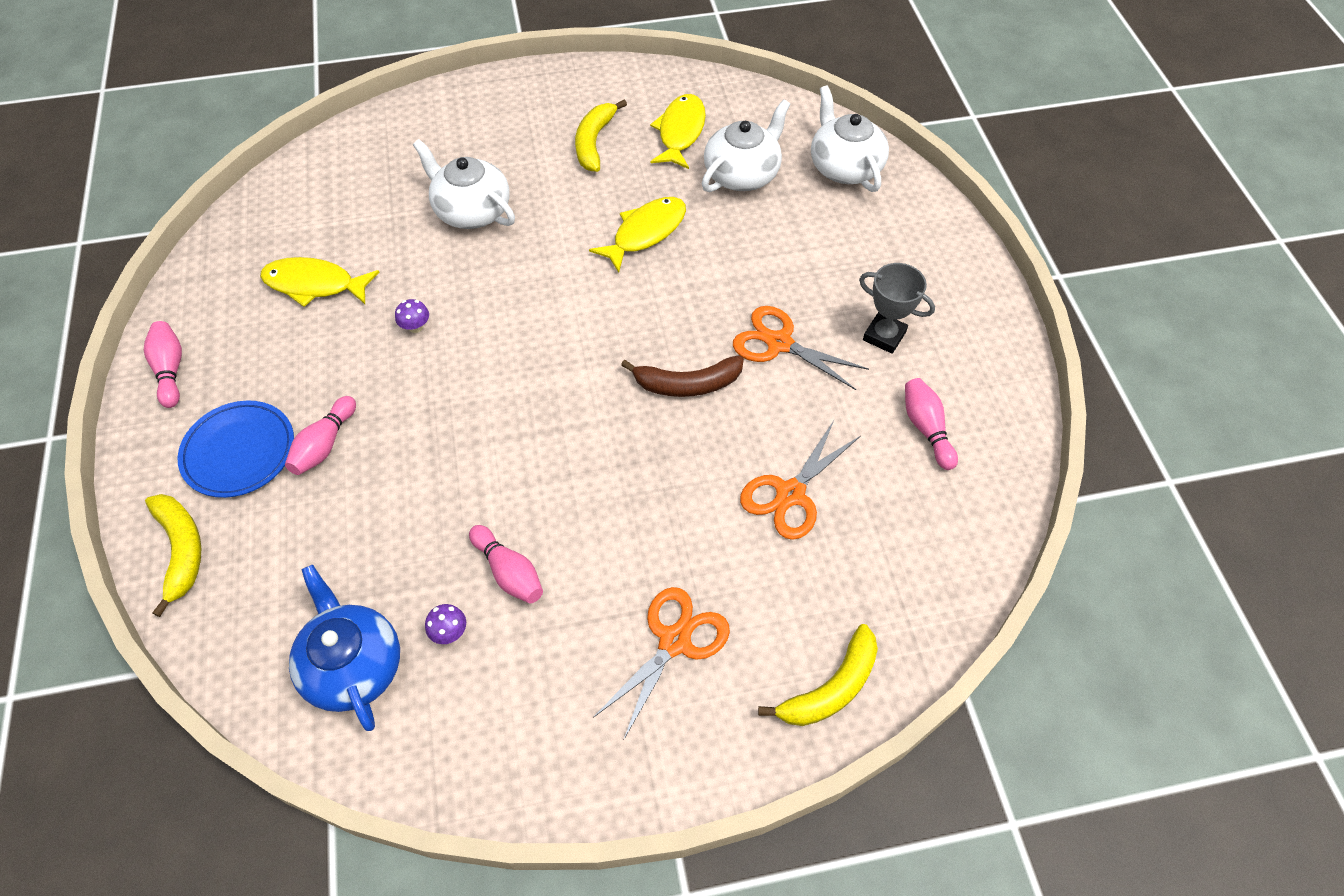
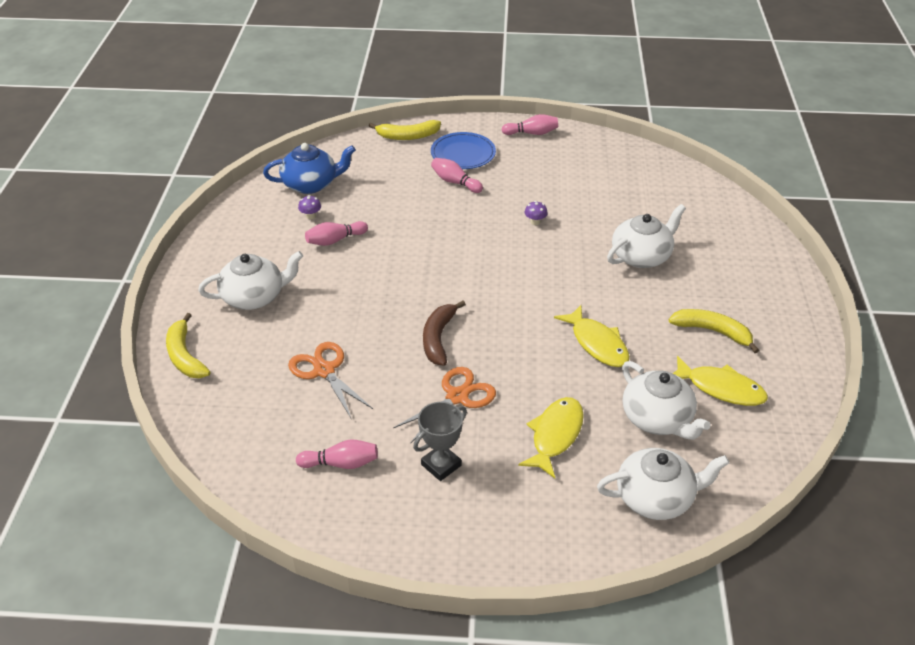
camera: 105 degrees right, 15 degrees down
(314, 285) = (585, 184): yellow fish -> yellow fish (555, 435)
(674, 641) = (254, 297): orange scissors -> white teapot

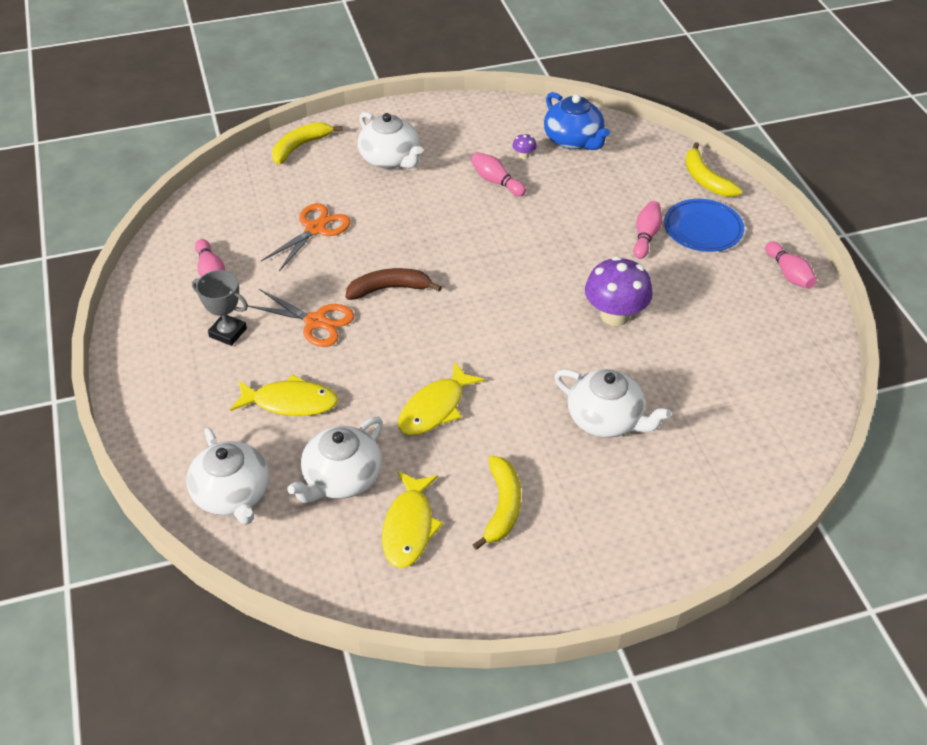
camera: 70 degrees right, 5 degrees up
(535, 222) = (615, 315): purple mushroom -> purple mushroom, size x2.40

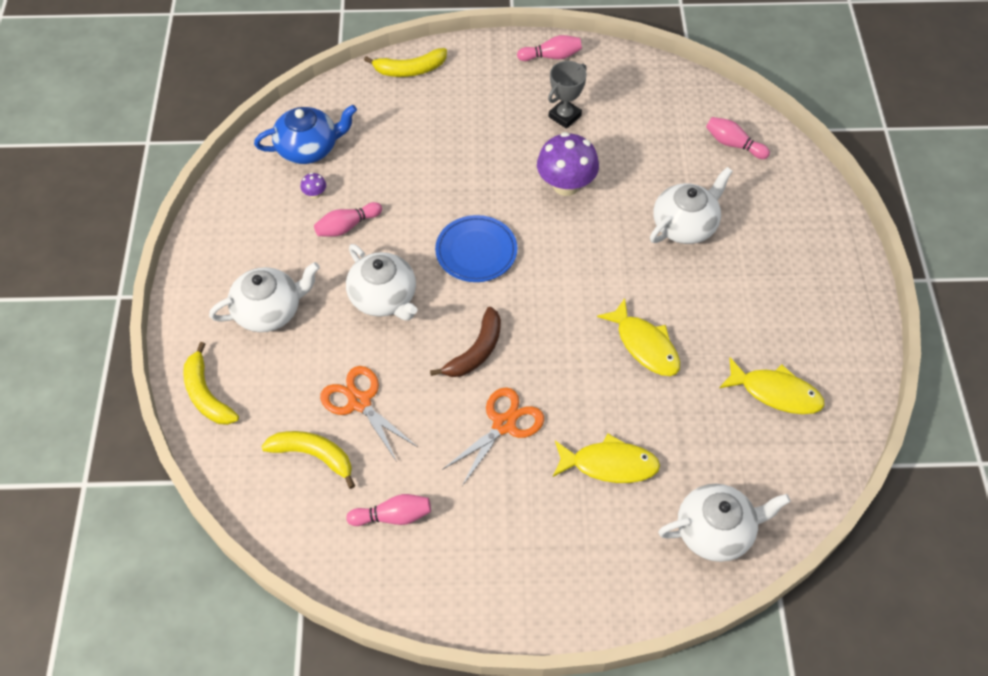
camera: 75 degrees left, 10 degrees up
(228, 332) = (496, 510): grey trophy -> grey trophy (564, 116)
(290, 402) = (609, 464): yellow fish -> yellow fish turned 75 degrees clockwise
(341, 478) = (713, 436): white teapot -> white teapot (384, 298)
(389, 289) = (476, 351): brown banana -> brown banana turned 150 degrees counterclockwise
(502, 506) = (765, 320): yellow banana -> yellow banana (313, 455)
(646, 236) = (471, 134): pink bowling pin -> pink bowling pin (733, 144)
(703, 229) = (476, 92): blue plate -> blue plate (476, 251)

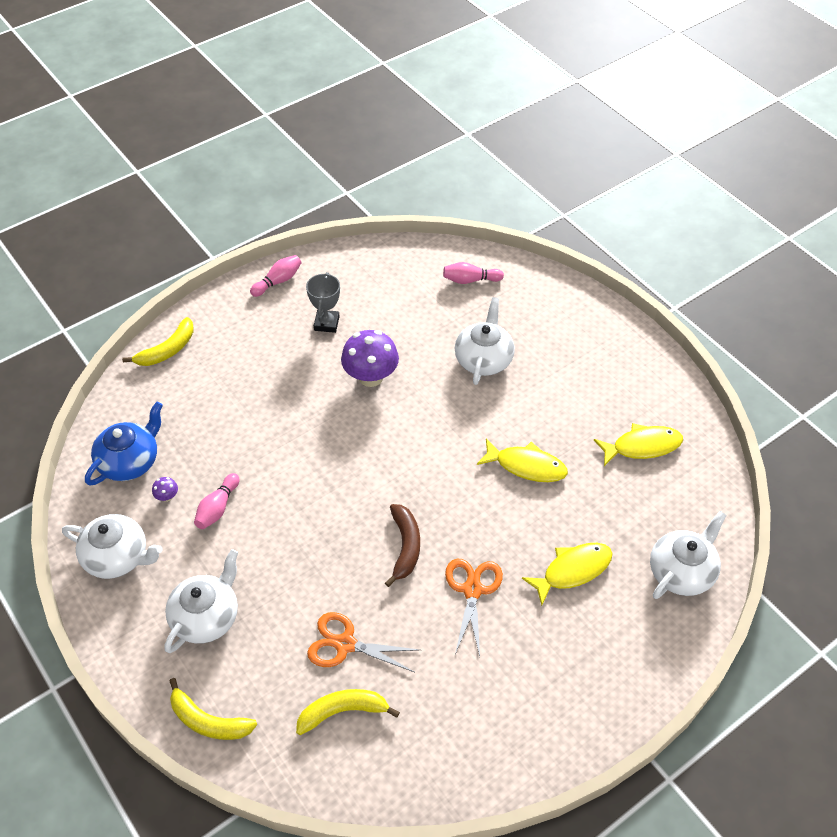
camera: 35 degrees left, 5 degrees down
(384, 298) = (297, 548): white teapot -> white teapot (118, 557)
(393, 516) = (446, 717): pink bowling pin -> none
(476, 251) = (342, 468): blue plate -> none

